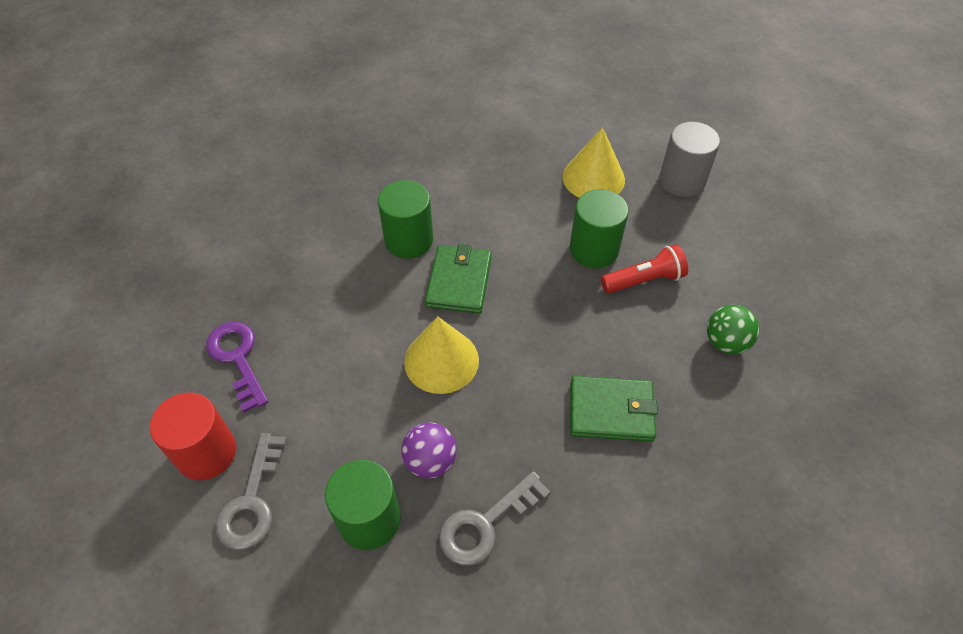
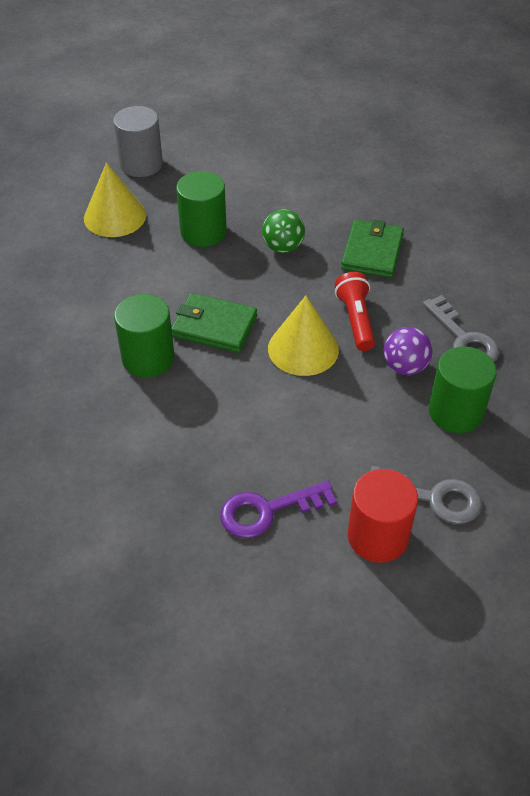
camera: 80 degrees left, 5 degrees down
(644, 280) = (247, 209): red flashlight -> red flashlight (355, 320)
(726, 342) = (320, 179): green ball -> green ball (283, 247)

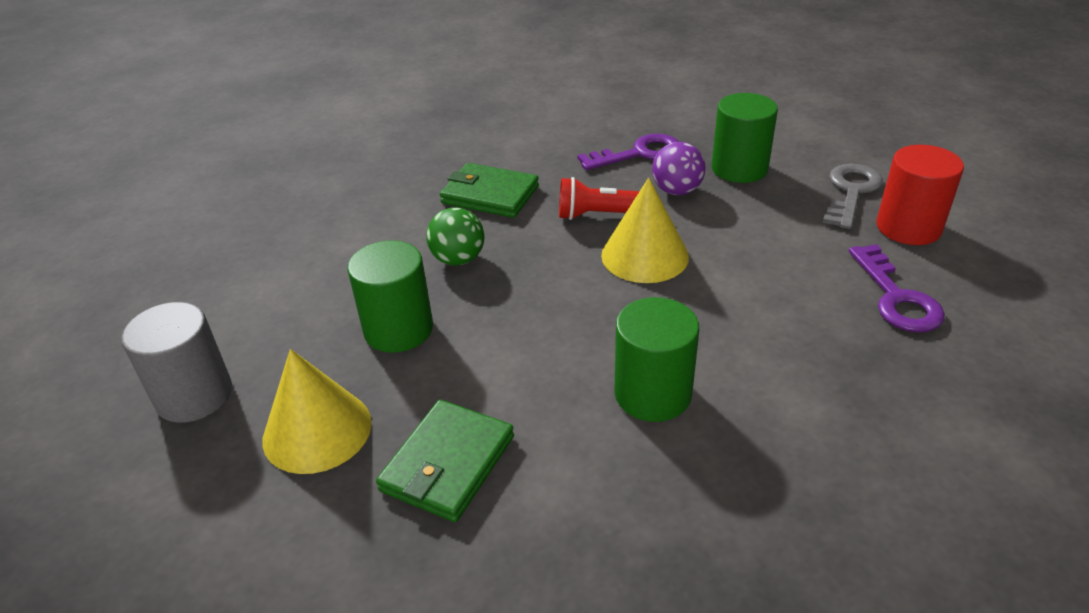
camera: 80 degrees left, 10 degrees down
(214, 326) = (596, 326): green wallet -> green wallet (448, 463)
(463, 339) = (638, 154): grey key -> purple key

